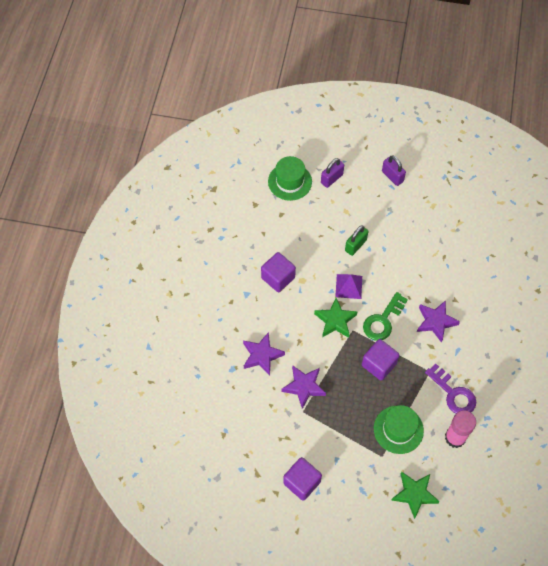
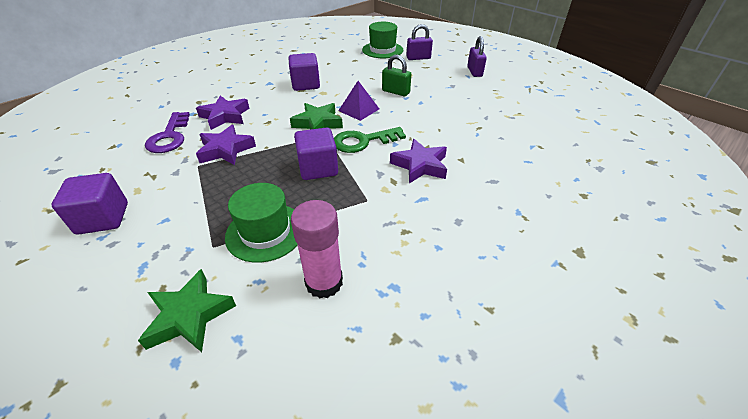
camera: 35 degrees right, 20 degrees down
(355, 245) = (396, 92): green padlock -> green padlock turned 45 degrees clockwise
(453, 393) = (373, 234): purple key -> purple key (170, 136)

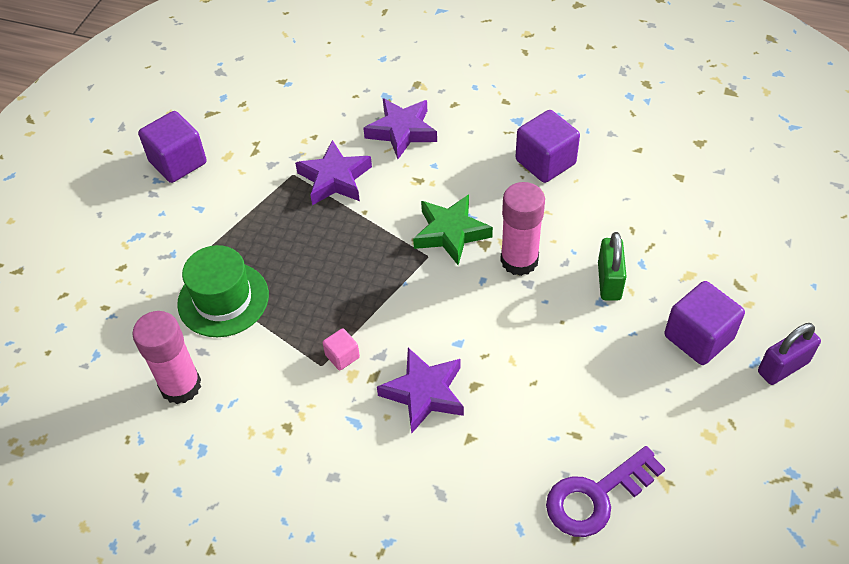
camera: 65 degrees right, 10 degrees up
(170, 136) = (328, 113): purple key -> purple key (596, 496)
(189, 316) = (103, 306): green star -> none
(318, 168) = (352, 286): purple cube -> purple cube (698, 337)
(359, 110) = (519, 260): purple pyramid -> pink glue stick
(363, 141) = (440, 304): green key -> none
(367, 189) = (342, 356): none -> pink cube
(382, 50) = (754, 195): green hat -> none
(418, 58) = (767, 260): purple padlock -> none

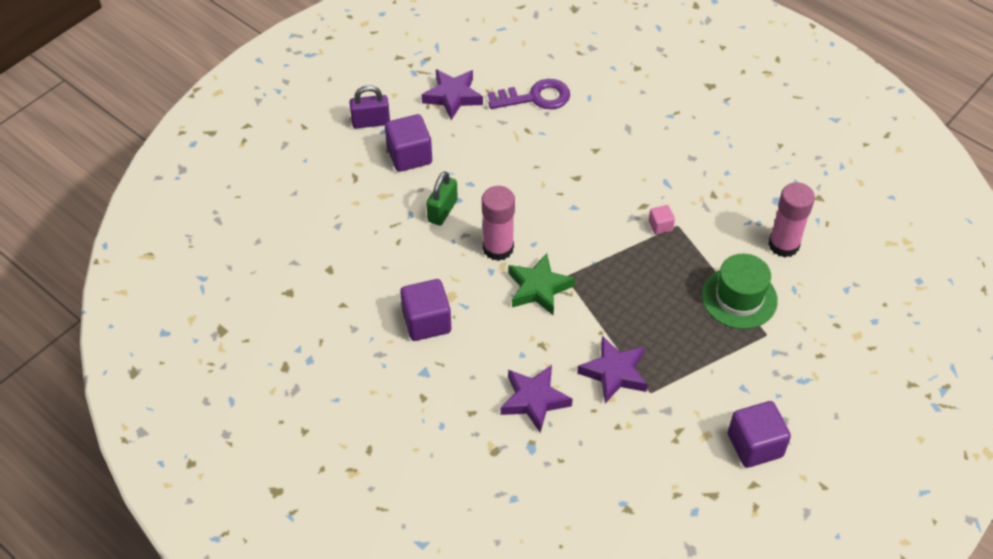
camera: 160 degrees left, 0 degrees up
(424, 393) = (612, 184): purple star -> purple star (452, 97)

